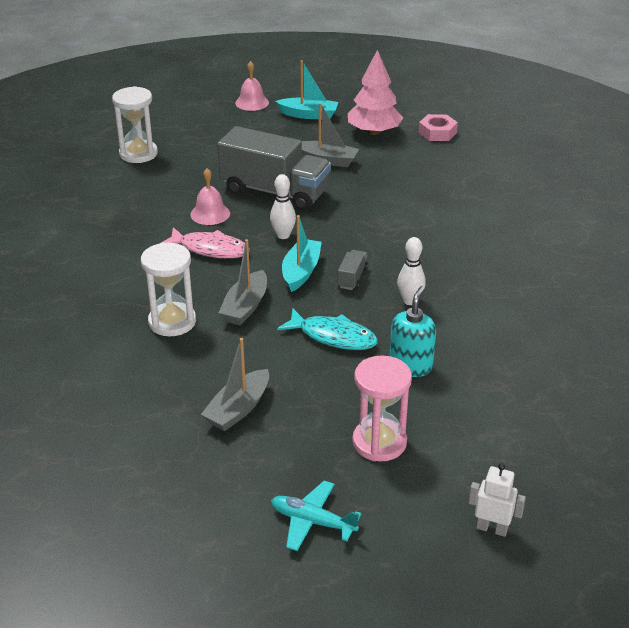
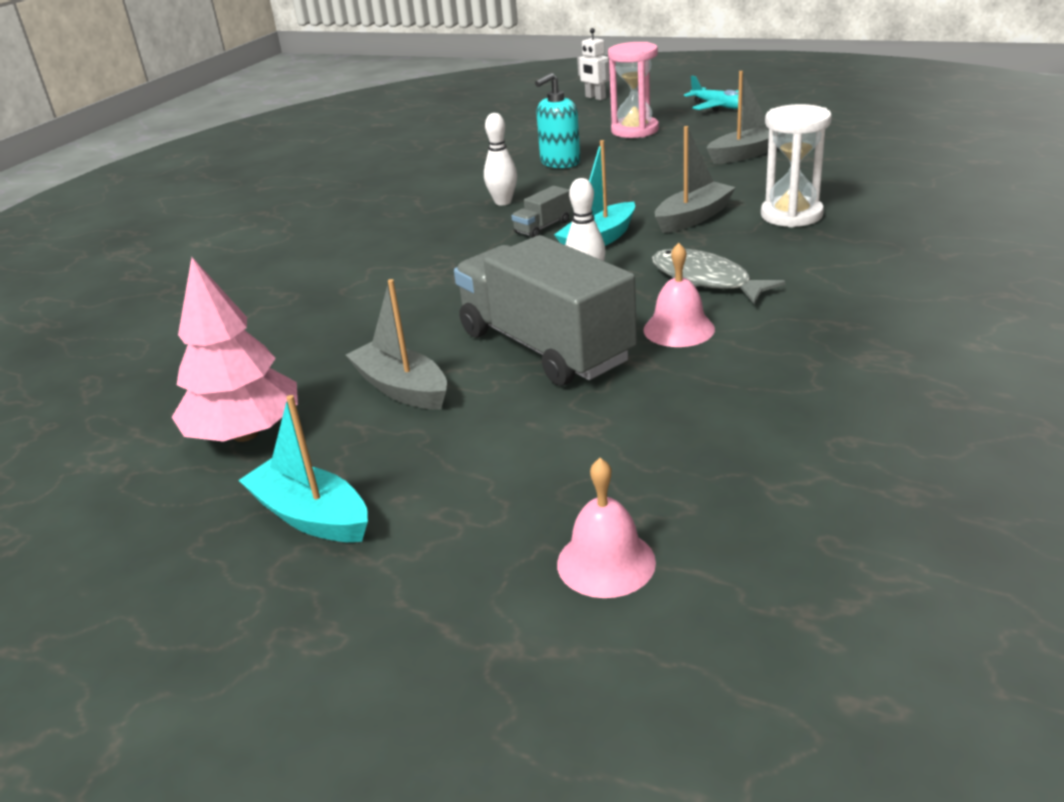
camera: 150 degrees left, 5 degrees down
(138, 154) = (776, 489): white hourglass -> none
(210, 249) = (705, 280): pink fish -> grey fish
(252, 102) = (397, 603): pink bell -> pink bell (606, 562)
(333, 336) = (613, 186): turquoise fish -> none
(437, 133) = (147, 406): pink nut -> none

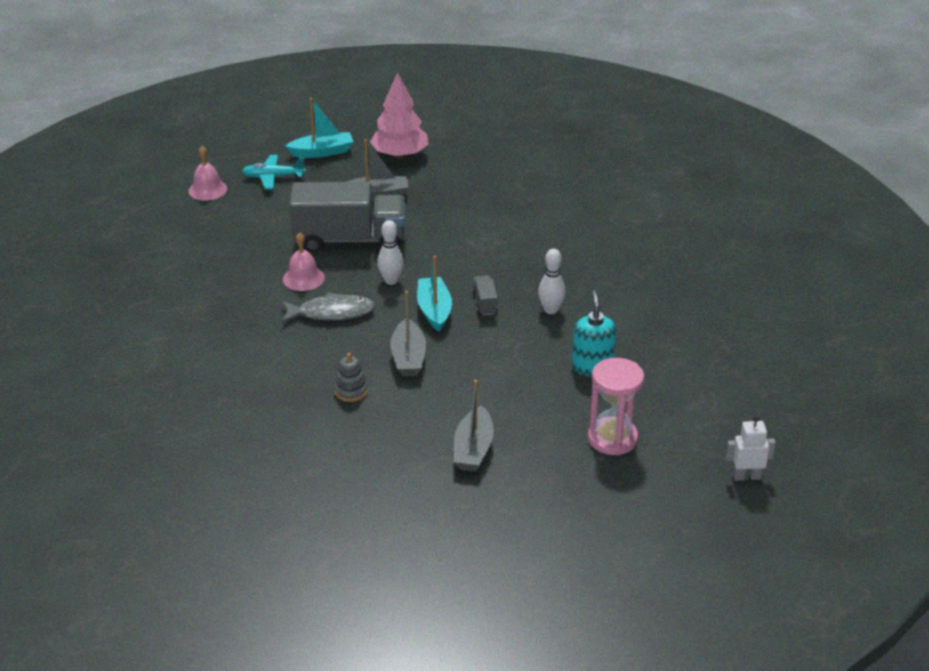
camera: 125 degrees right, 5 degrees up
(719, 106) = (605, 519): turquoise plane -> turquoise plane (273, 177)
(791, 215) = (351, 391): white hourglass -> grey stacking toy

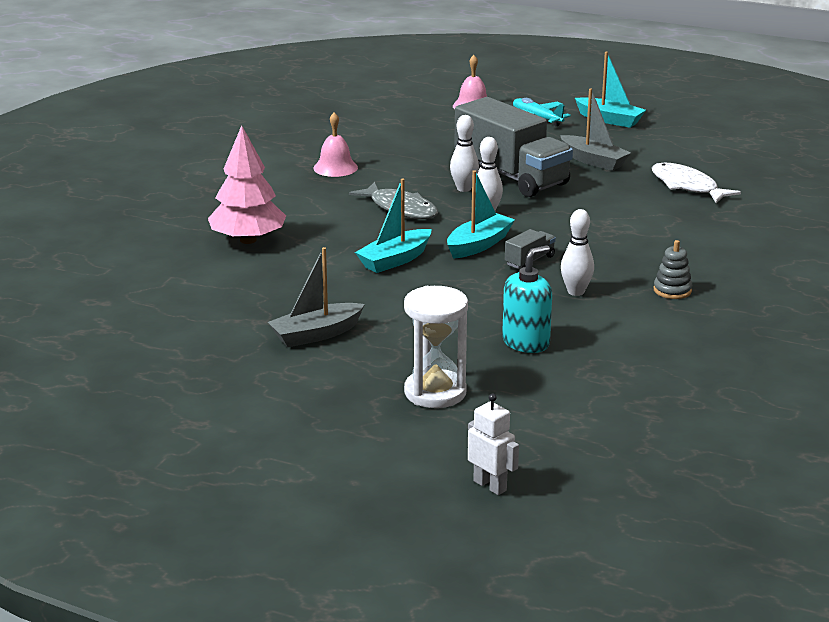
camera: 50 degrees right, 10 degrees down
(303, 278) = (426, 181): pink bell -> pink bell (335, 168)
(339, 269) = (464, 188): none -> white bowling pin
(351, 391) = (311, 256): grey stacking toy -> grey stacking toy (672, 290)
(400, 155) = (671, 146): pink tree -> pink tree (248, 240)
(408, 357) = (395, 260): grey boat -> turquoise boat
(465, 184) = (687, 186): none -> white fish
(612, 438) = (435, 392): pink hourglass -> white hourglass

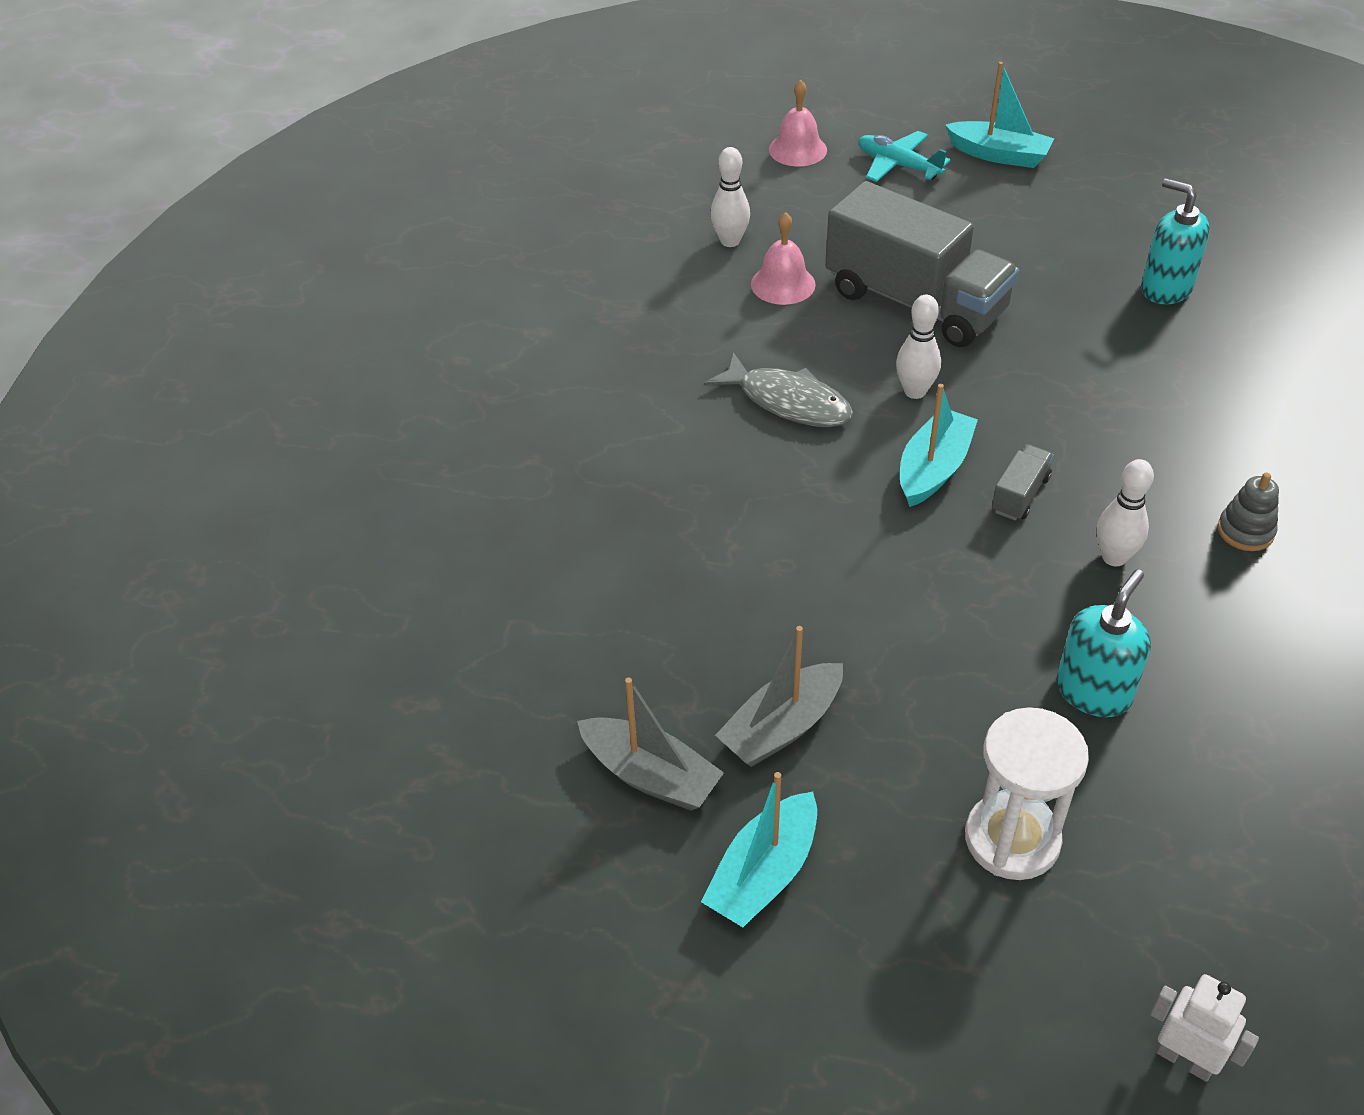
camera: 10 degrees left, 20 degrees up
(248, 240) = (593, 512): pink tree -> none
(335, 168) = (657, 319): pink bell -> pink bell (783, 284)
(395, 260) = (827, 525): turquoise boat -> turquoise boat (763, 874)
(464, 188) = (860, 340): white bowling pin -> white bowling pin (730, 241)
(593, 161) = (1015, 250): grey boat -> grey boat (650, 775)
(687, 186) = (1165, 288): white fish -> turquoise soap dispenser

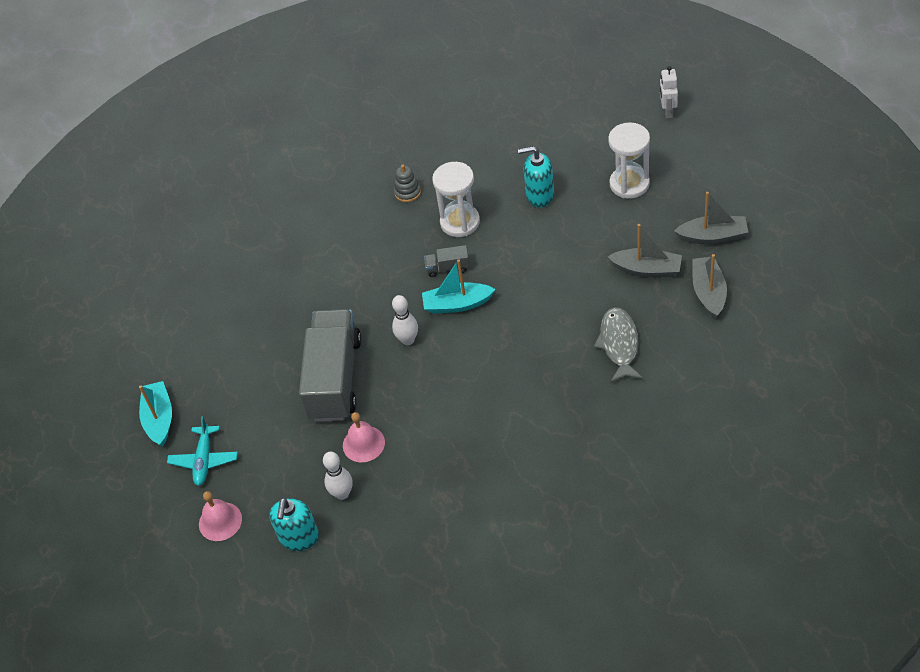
camera: 120 degrees left, 5 degrees up
(763, 874) = (713, 236): turquoise boat -> grey boat
(788, 402) = (457, 383): grey fish -> grey fish (619, 344)
(1114, 557) = (460, 222): white bowling pin -> white hourglass
(1165, 288) = (246, 289): turquoise soap dispenser -> turquoise soap dispenser (299, 538)

